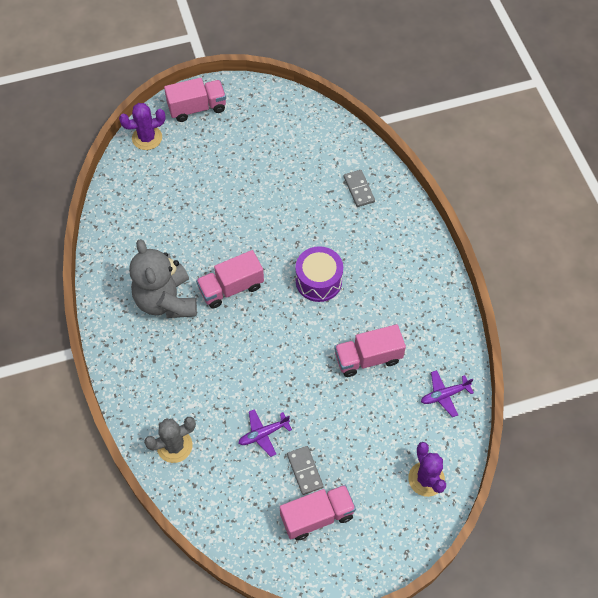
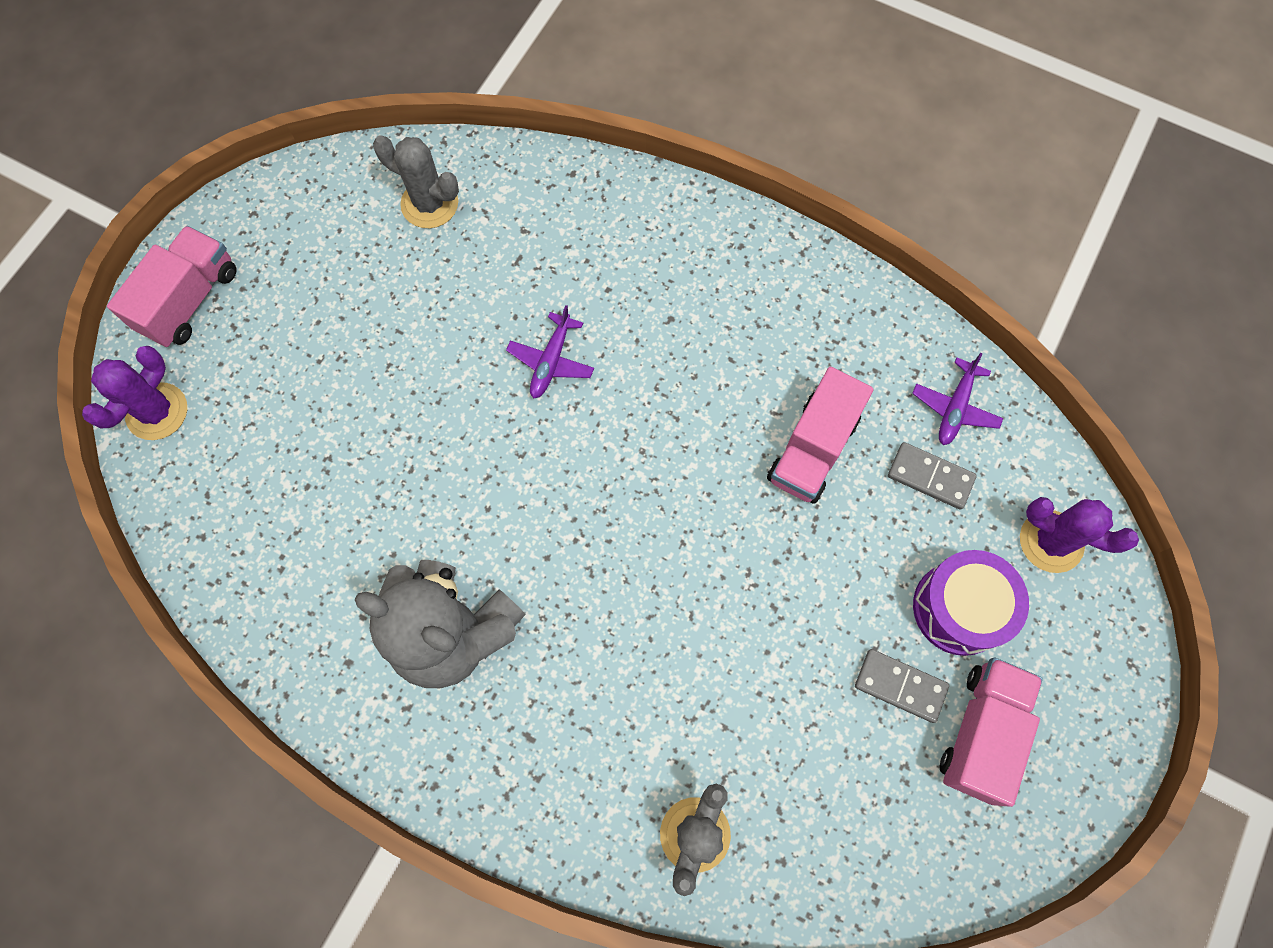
camera: 45 degrees left, 10 degrees up
(231, 288) = (527, 524): pink truck -> none
(263, 434) = (794, 691): purple plane -> purple plane (551, 361)
(318, 281) = (637, 402): purple drum -> purple drum (959, 608)
(319, 143) = (429, 204): none -> grey cactus
(359, 189) = (554, 224): grey domino -> grey domino (930, 477)

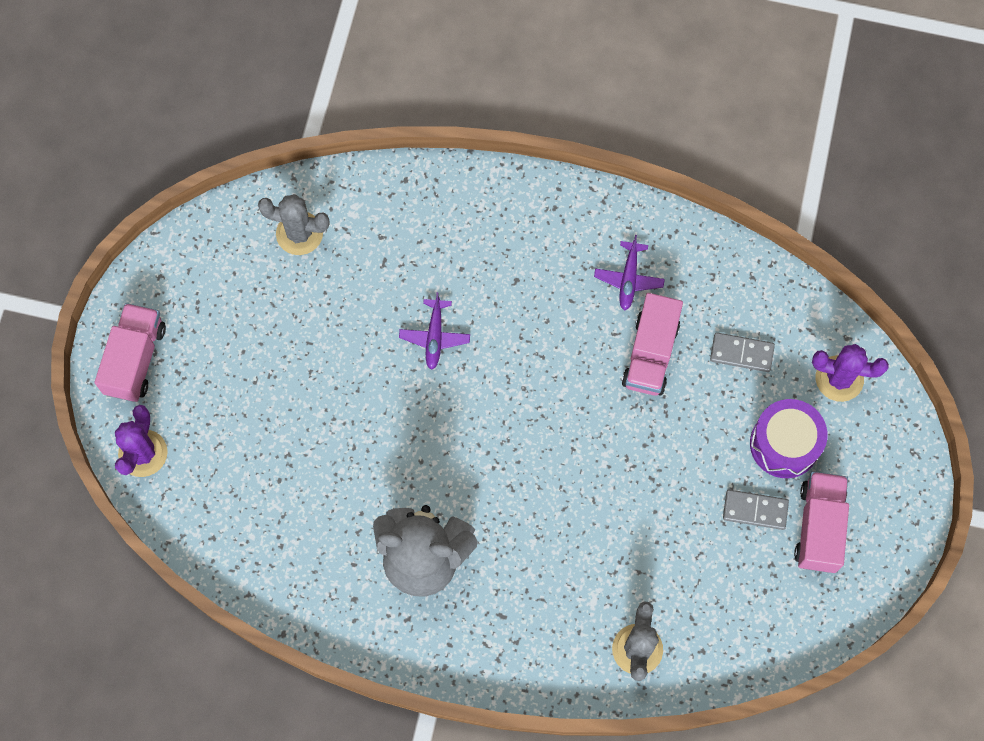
camera: 15 degrees left, 0 degrees up
(954, 408) = (747, 296): purple plane -> purple plane (628, 279)

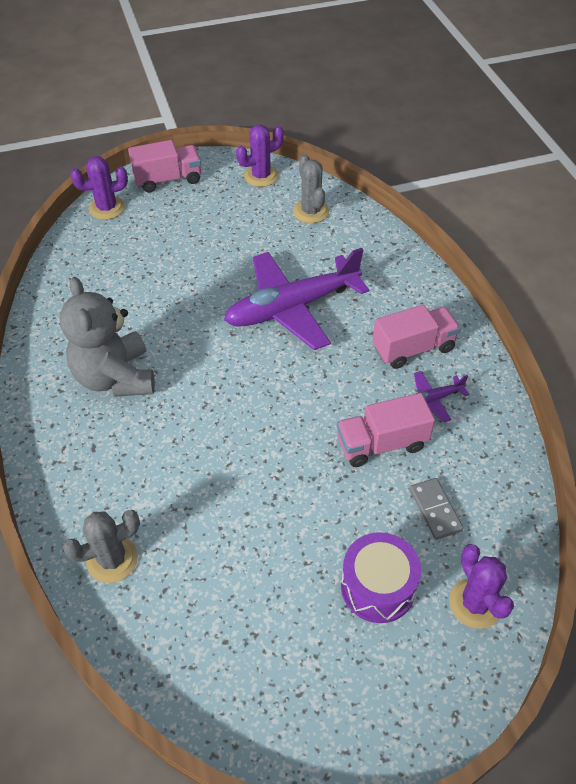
camera: 60 degrees right, 20 degrees down
(200, 252) = (261, 176): none -> purple cactus
(434, 337) = (292, 308): purple plane -> purple plane, size x2.35
(755, 510) = (298, 593): grey domino -> none
(818, 527) = (317, 659): pink truck -> pink truck (413, 348)

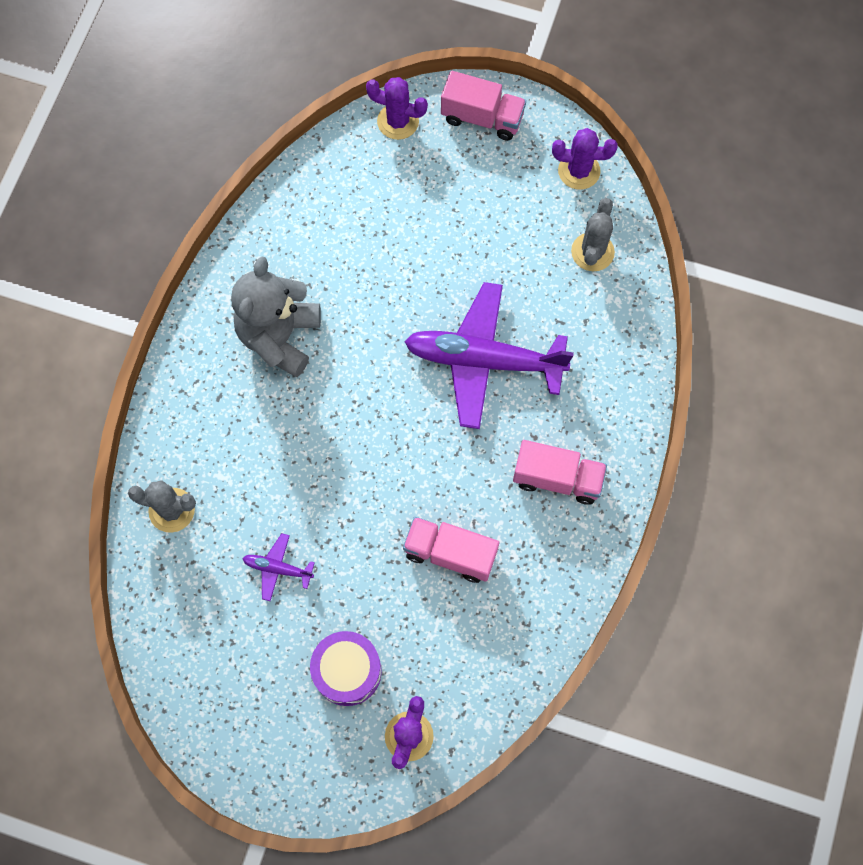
camera: 35 degrees right, 20 degrees up
(432, 400) = (528, 541): purple plane -> purple plane (277, 568)
(435, 510) = (444, 642): grey domino -> none

